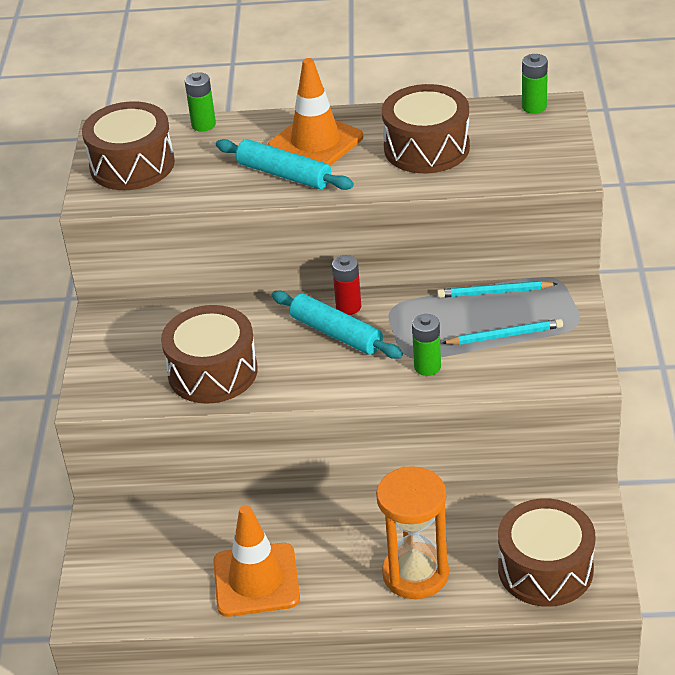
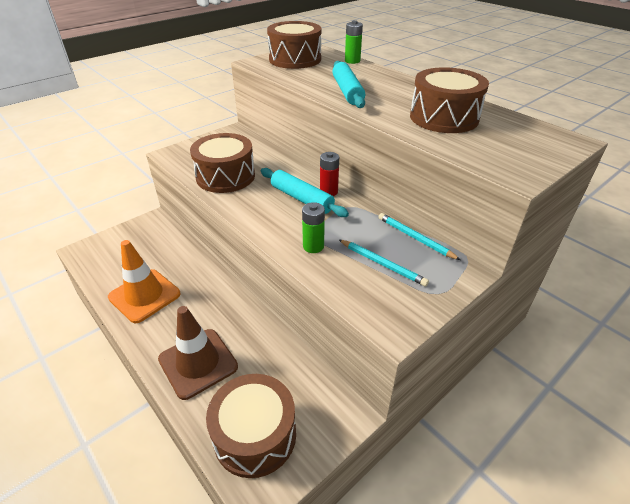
camera: 45 degrees right, 0 degrees up
(315, 142) = (388, 88): orange traffic cone -> none
(336, 333) = (302, 199): turquoise rolling pin -> turquoise rolling pin turned 45 degrees counterclockwise
(415, 574) = (198, 363): orange hourglass -> brown traffic cone
(534, 107) = (553, 133): green battery -> none

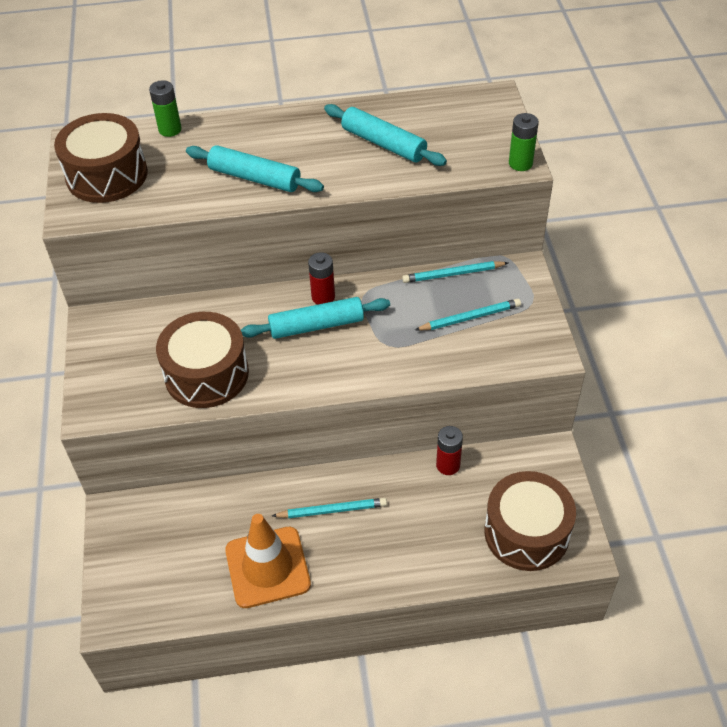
camera: 55 degrees left, 10 degrees up
(198, 363) = (412, 547): brown traffic cone -> none
(206, 305) = (332, 510): none -> turquoise pencil
(286, 350) = (448, 465): none -> red battery
(313, 246) = (405, 355): green battery -> green battery (520, 163)
(444, 117) = (383, 144): brown drum -> turquoise rolling pin

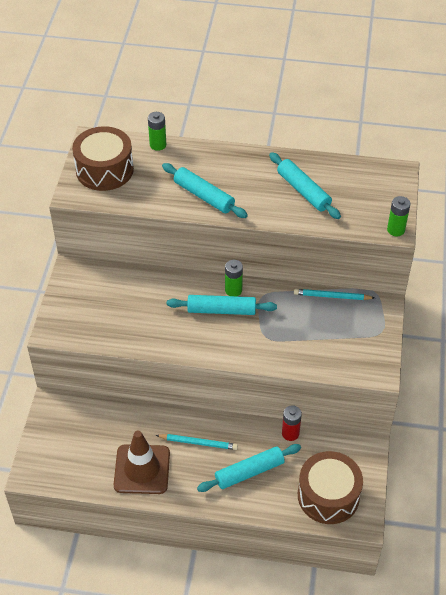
camera: 15 degrees right, 0 degrees up
(206, 374) = (135, 326): brown drum -> none
(267, 567) = (142, 469): orange traffic cone -> brown traffic cone
(323, 297) = (233, 290): red battery -> green battery
(413, 530) = (249, 472): none -> turquoise rolling pin
(470, 317) = (331, 332): turquoise pencil -> none

